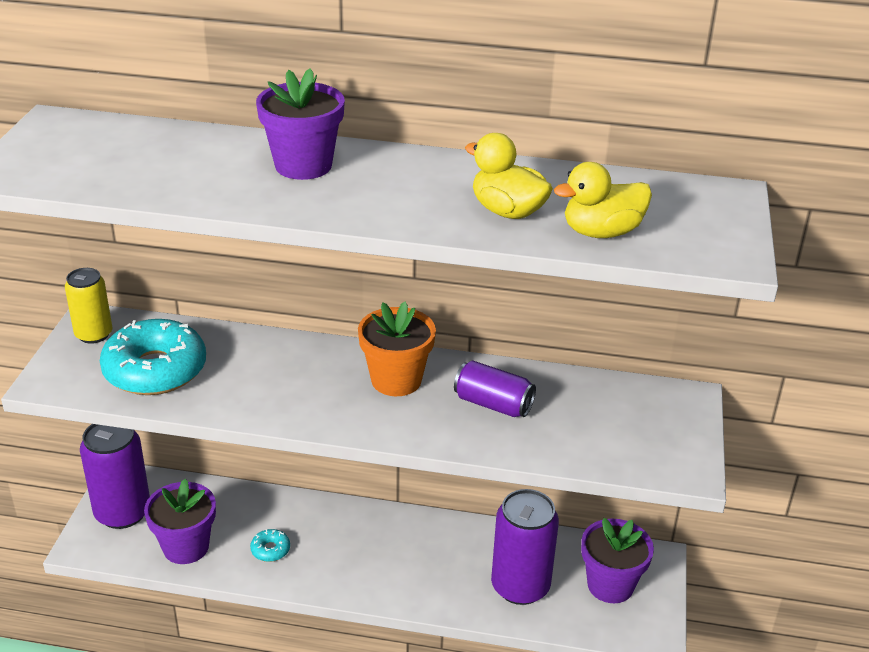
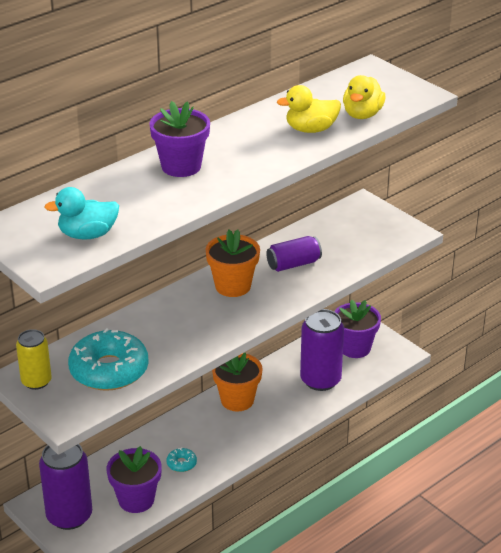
camera: 50 degrees left, 0 degrees up
(91, 169) = (87, 235): none -> turquoise duck
(412, 536) = (237, 400): none -> orange flower pot

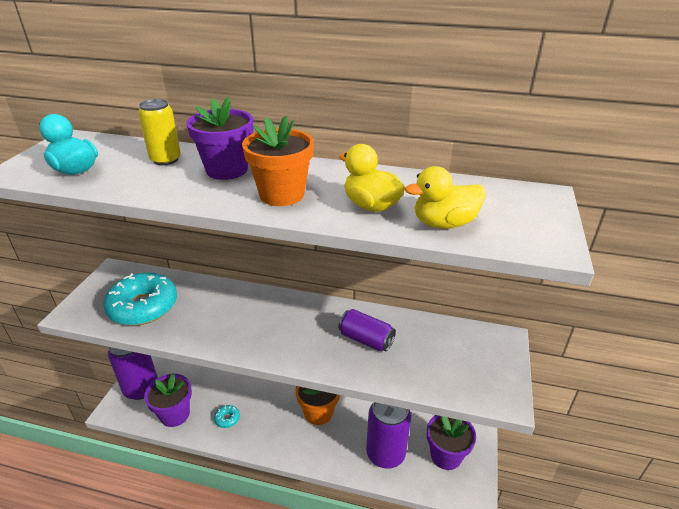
camera: 55 degrees right, 0 degrees up
(36, 381) = (111, 280): yellow can -> yellow can (165, 160)
(233, 286) = (301, 319): orange flower pot -> orange flower pot (282, 194)

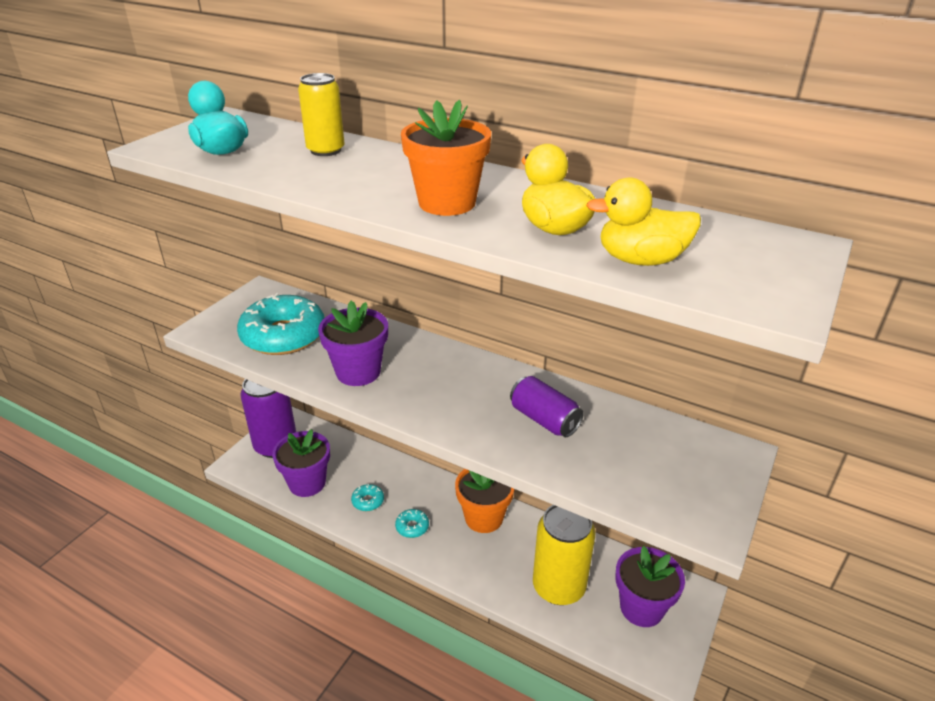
camera: 15 degrees right, 0 degrees up
(227, 170) = (392, 169): purple flower pot -> purple flower pot (358, 372)
(267, 432) = (412, 527): none -> turquoise donut
(385, 453) = (558, 586): purple can -> yellow can

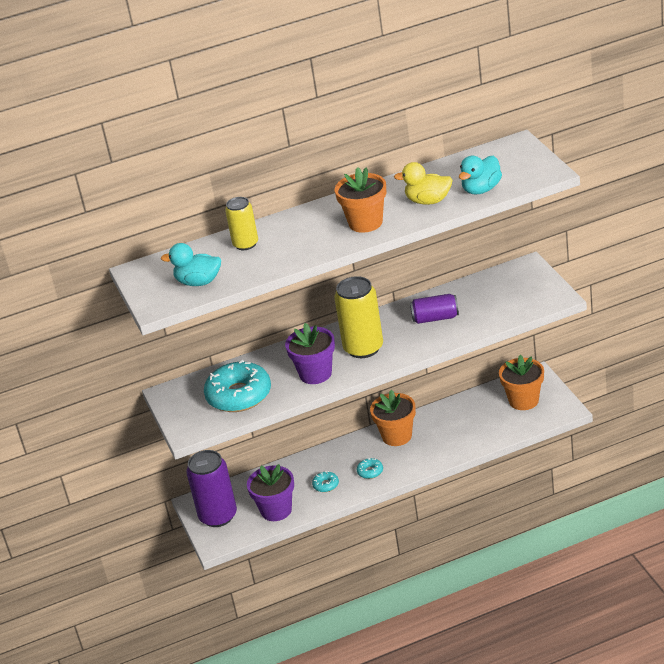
camera: 45 degrees left, 0 degrees up
(558, 586) = (478, 426): yellow can -> yellow can (363, 348)
(641, 260) = (481, 189): yellow duck -> turquoise duck
(641, 608) = (523, 400): purple flower pot -> orange flower pot

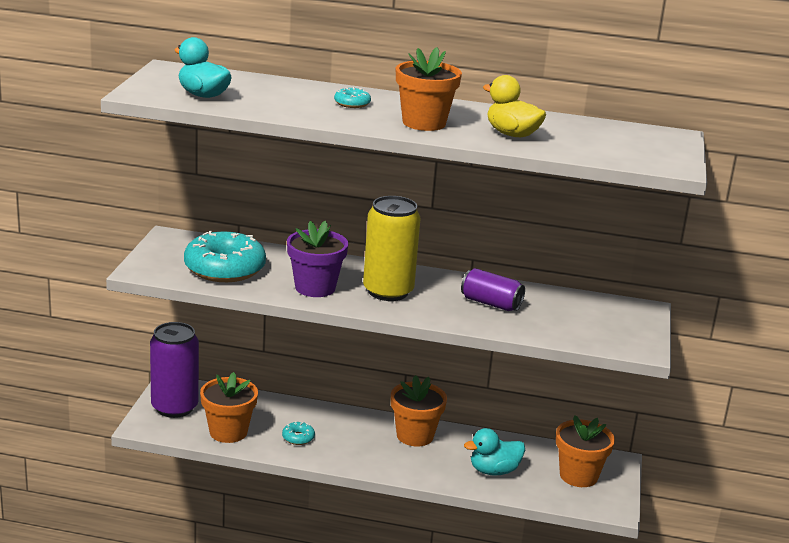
camera: 25 degrees right, 10 degrees down
(245, 244) = (290, 91): yellow can -> none
(276, 510) = (228, 432): purple flower pot -> orange flower pot
(370, 472) = (352, 450): turquoise donut -> turquoise donut (352, 103)
(481, 189) = (580, 149): turquoise duck -> turquoise duck (494, 471)

